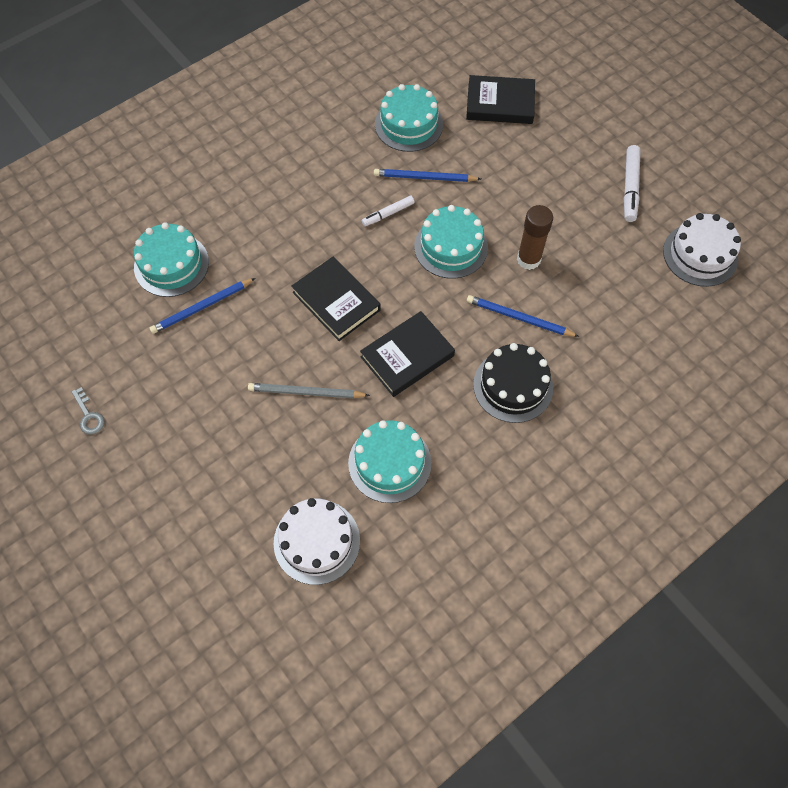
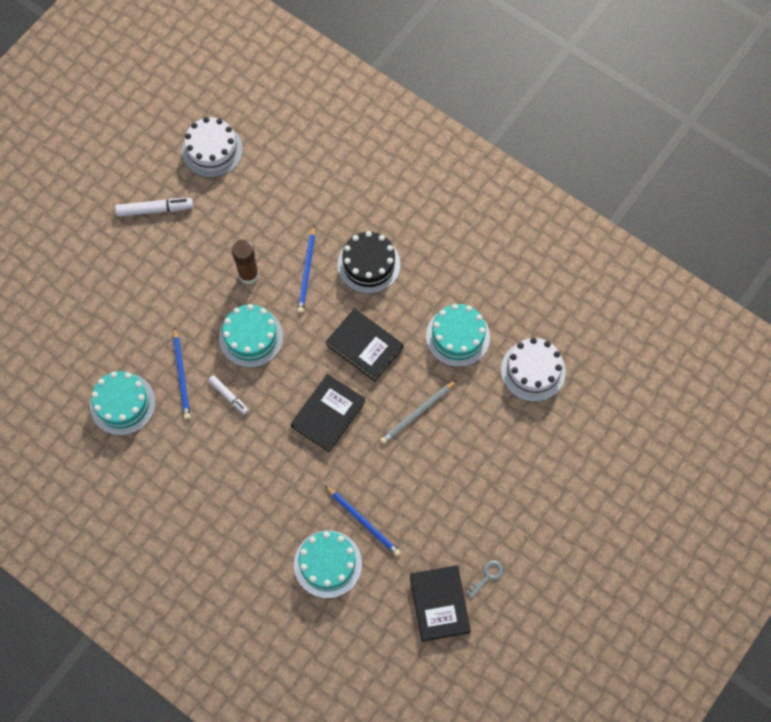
camera: 105 degrees left, 5 degrees up
(306, 392) = (418, 413): grey pencil -> grey pencil turned 60 degrees clockwise
(500, 103) = (80, 330): black book -> black book (439, 604)

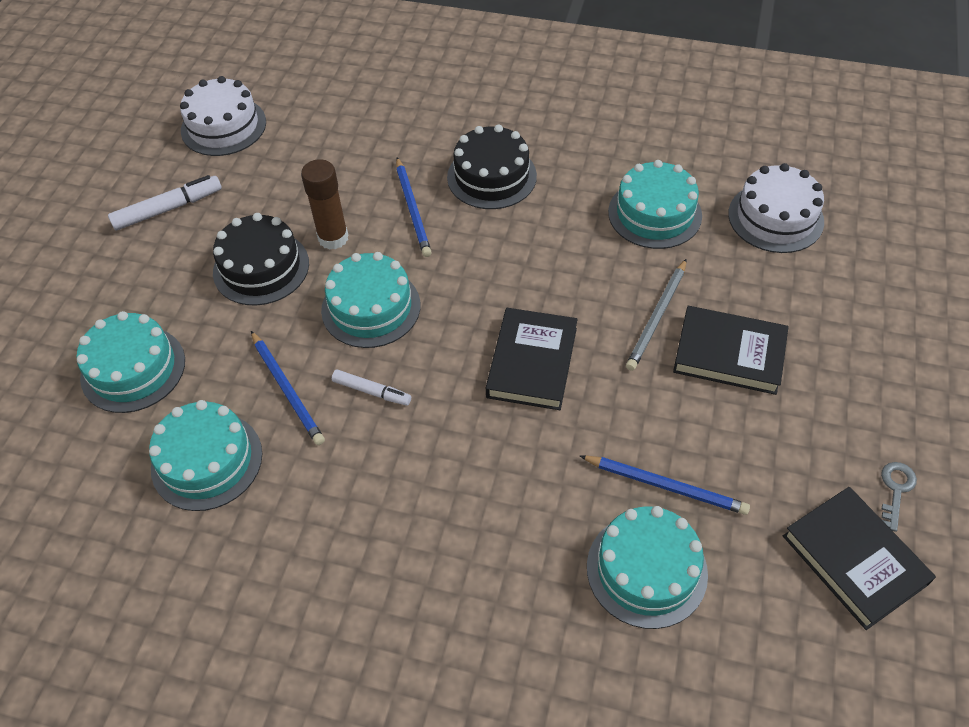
camera: 20 degrees left, 15 degrees down
(100, 325) = (133, 369): none -> turquoise cake
(196, 280) = (261, 267): none -> black cake
(364, 346) = (537, 265): black book -> black book (729, 354)

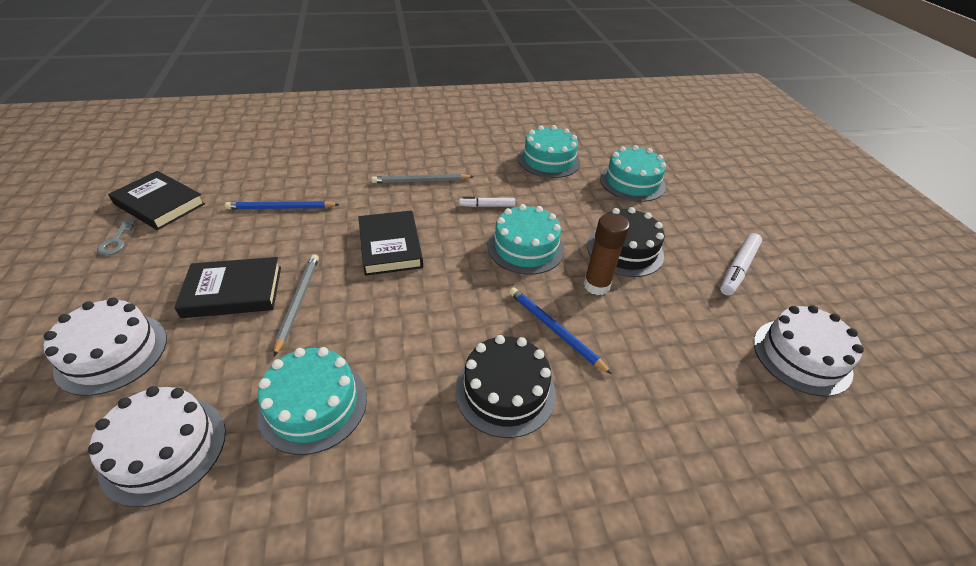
camera: 150 degrees right, 10 degrees down
(287, 389) = (537, 195): blue pencil -> none
(437, 478) = (421, 181): none -> grey pencil
(646, 570) = (289, 175): turquoise cake -> none
(845, 316) = (112, 353): none -> white cake

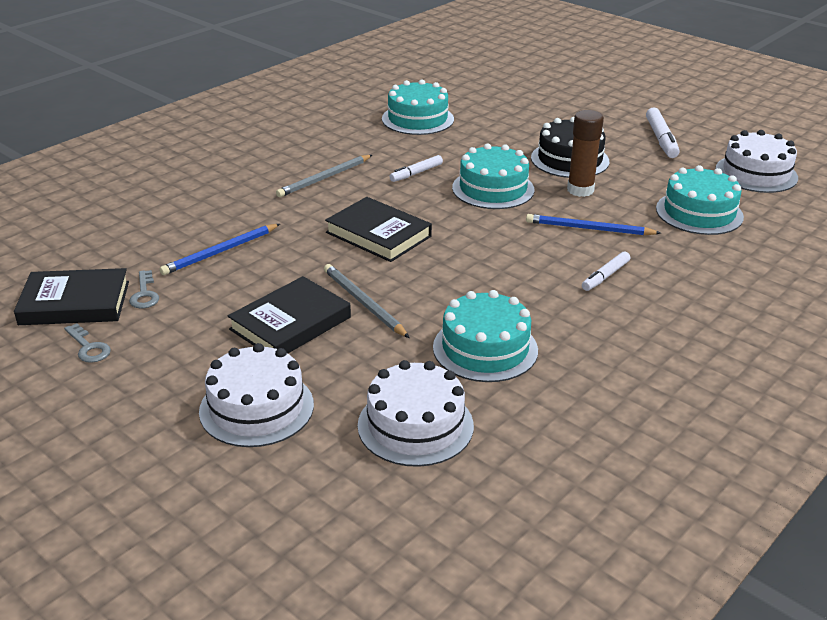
camera: 35 degrees left, 10 degrees down
(198, 218) = (144, 294): none -> grey key
(505, 391) = (605, 276): black cake -> white marker
(632, 182) = (511, 110): turquoise cake -> turquoise cake (699, 213)

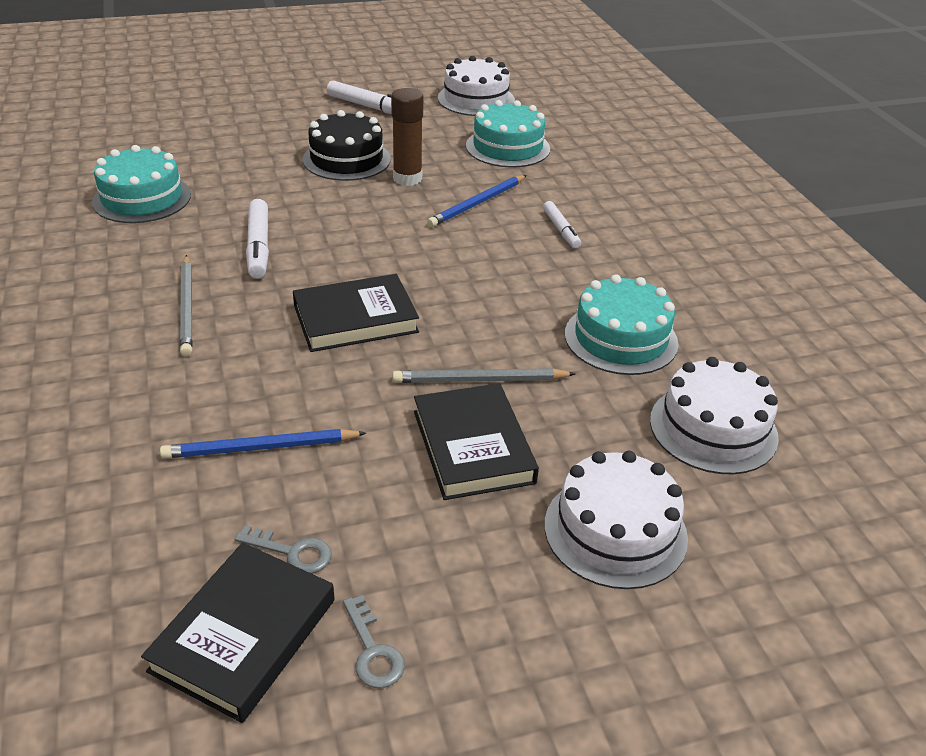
camera: 60 degrees left, 5 degrees up
(89, 347) = (373, 651): grey key -> grey key turned 75 degrees clockwise
(221, 252) = (261, 448): blue pencil -> blue pencil turned 90 degrees clockwise
(416, 173) = (259, 246): white marker -> white marker, size x1.55
(493, 189) = (348, 218): turquoise cake -> none

